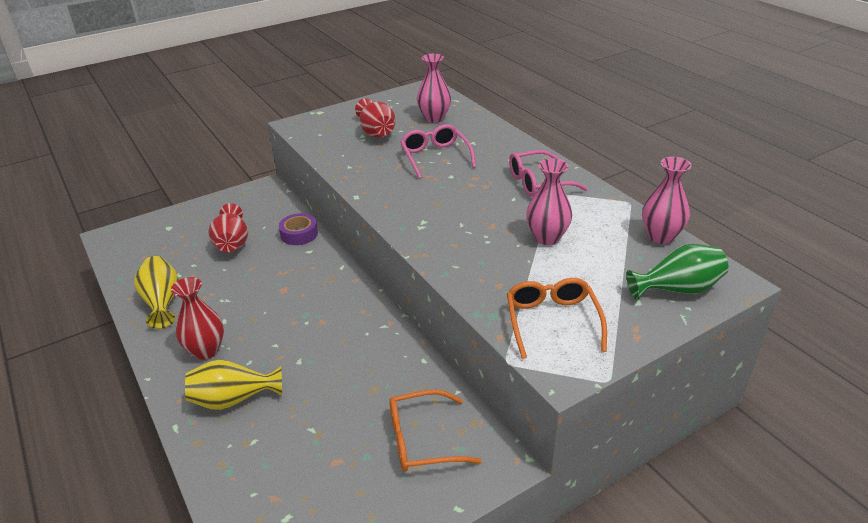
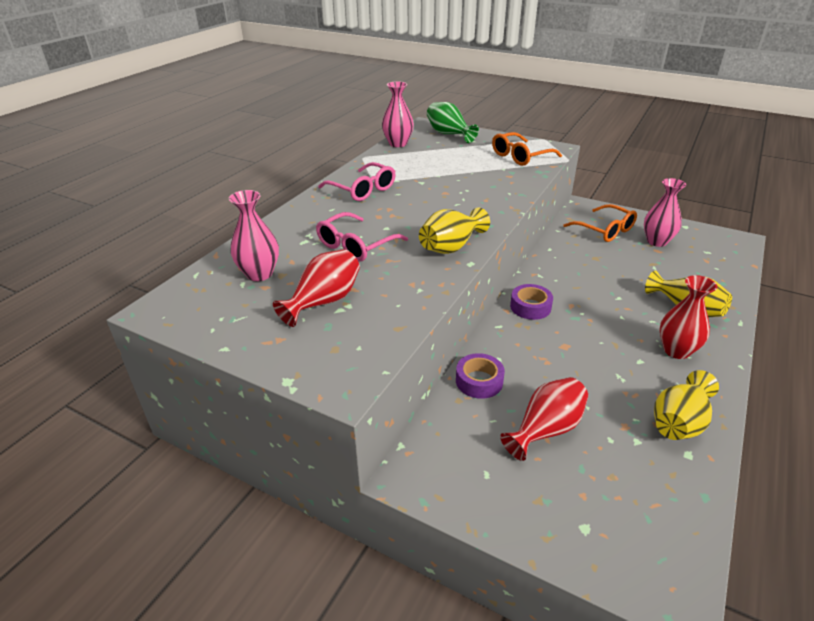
camera: 120 degrees left, 0 degrees up
(346, 295) = (530, 307): none -> purple tape
(388, 196) = (451, 247): none -> yellow vase
(547, 237) = (438, 172): pink vase -> pink vase (657, 241)

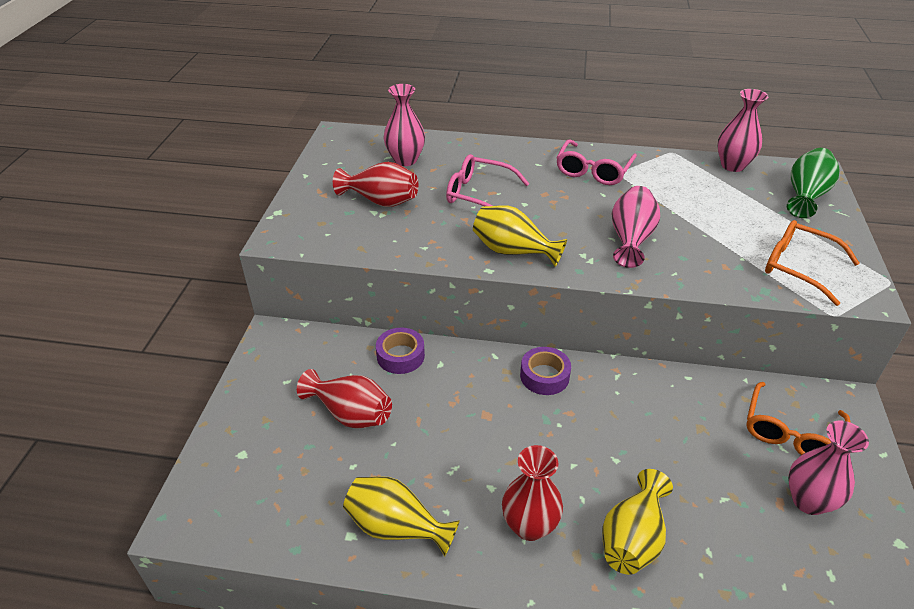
camera: 70 degrees right, 5 degrees up
(462, 197) = (631, 239): none -> pink vase

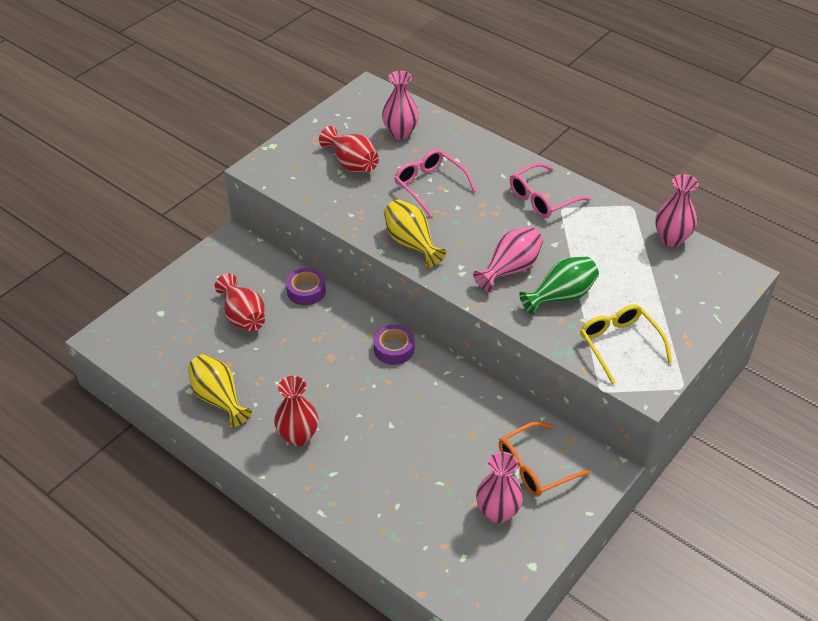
camera: 30 degrees right, 5 degrees up
(632, 539) = (355, 475): yellow vase -> none
(798, 267) = (619, 344): orange glasses -> yellow glasses
(805, 196) = (703, 291): green vase -> green vase (561, 296)

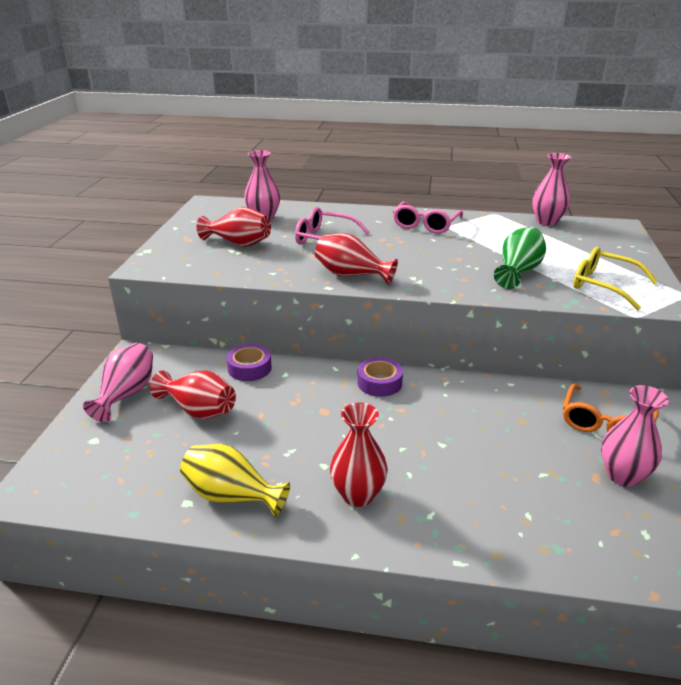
camera: 30 degrees left, 15 degrees down
(411, 243) = (351, 275): yellow vase -> red vase
(510, 269) = (456, 267): pink vase -> pink vase (126, 394)

